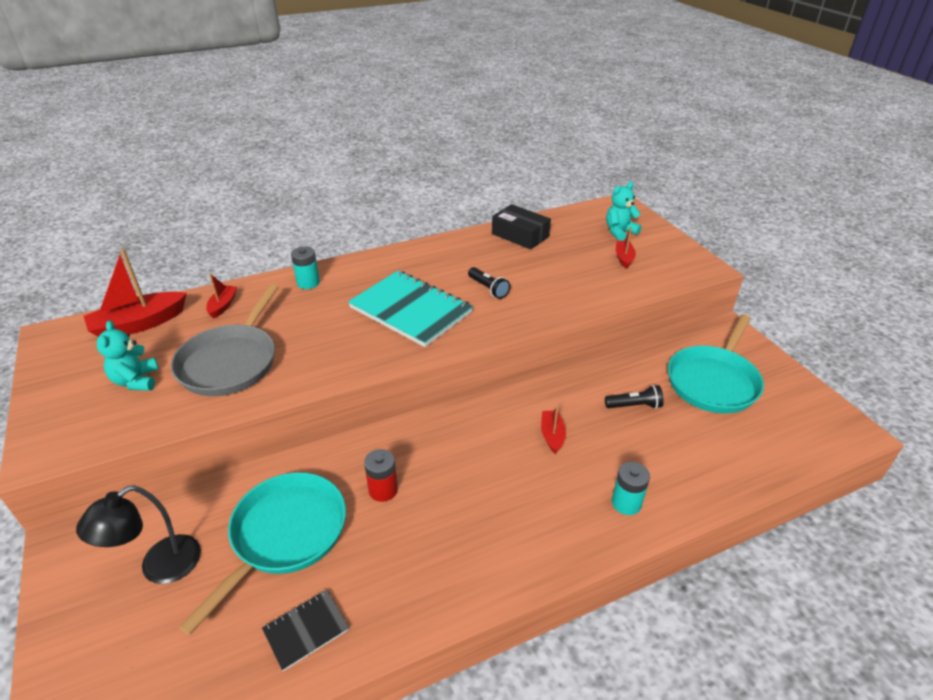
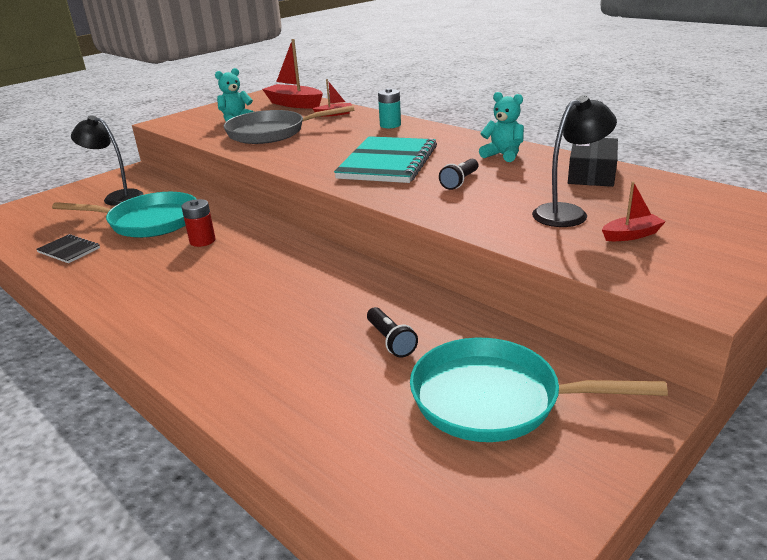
camera: 70 degrees right, 10 degrees down
(552, 435) = (307, 299): red boat -> none
(578, 266) = (568, 213): none -> black lamp
(619, 232) = (700, 221): turquoise teddy bear -> turquoise teddy bear (503, 155)
(626, 503) = (225, 360): turquoise battery -> none

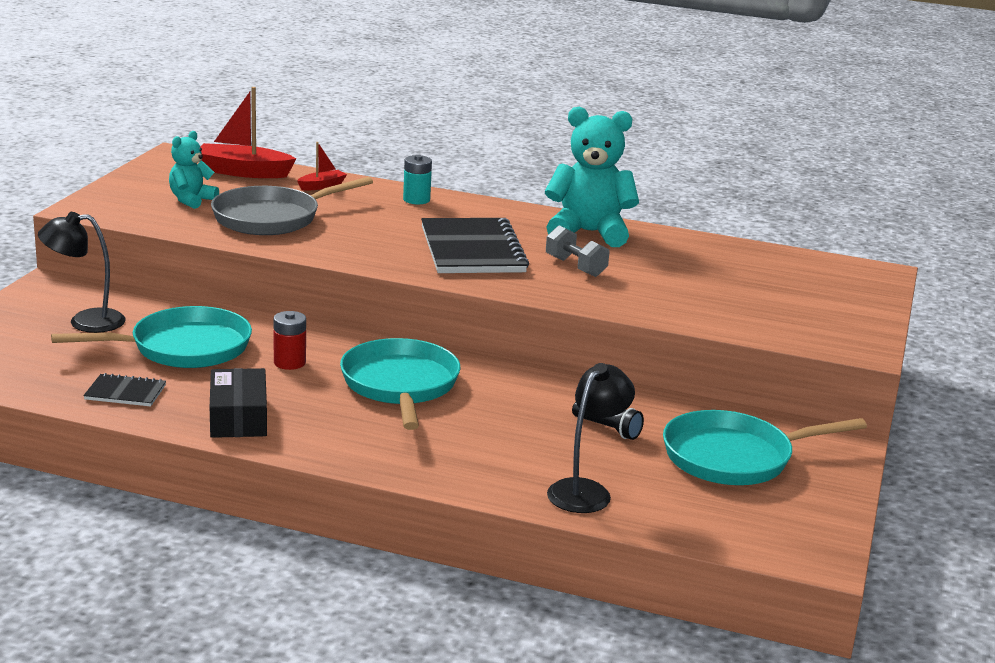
camera: 30 degrees left, 5 degrees down
(258, 270) = (400, 385): none -> turquoise pan
(387, 162) = (472, 250): turquoise notebook -> black notebook
(460, 182) = (575, 267): black flashlight -> grey dumbbell
(503, 155) = (589, 233): turquoise teddy bear -> turquoise teddy bear, size x1.81
(568, 213) = (708, 291): black lamp -> black lamp (586, 490)
(591, 173) = (695, 248): black box -> black box (238, 417)
(631, 235) = (777, 306): red boat -> none

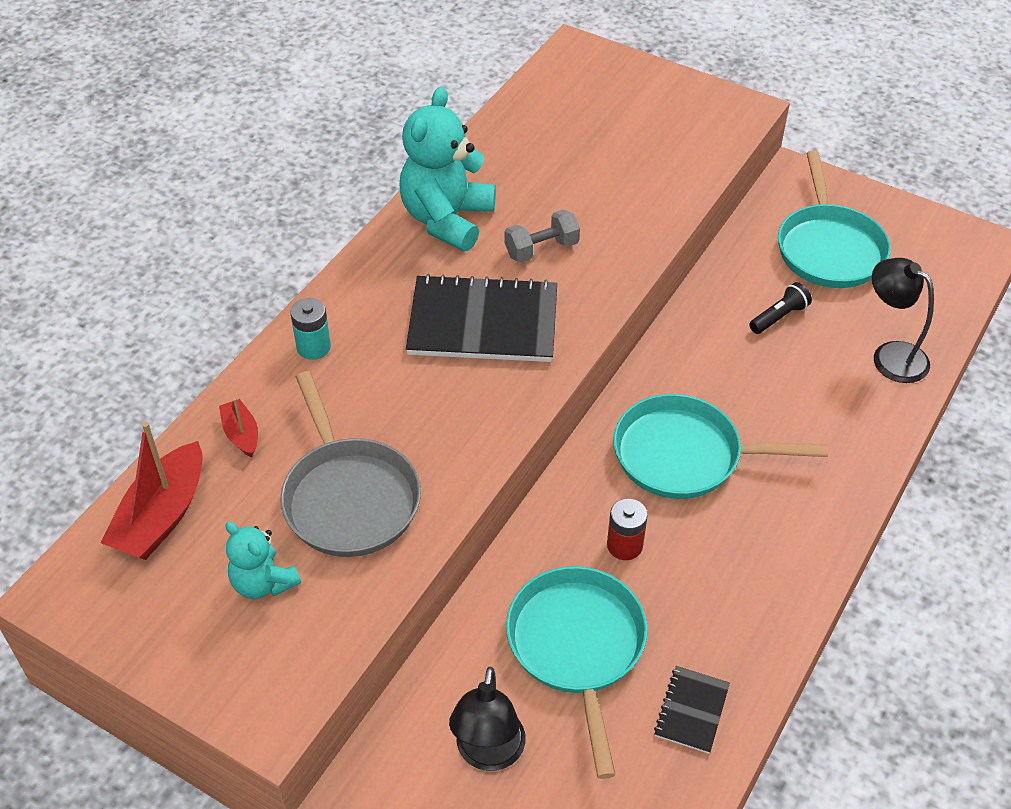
camera: 75 degrees left, 25 degrees up
(238, 417) = (753, 603): black box -> none

